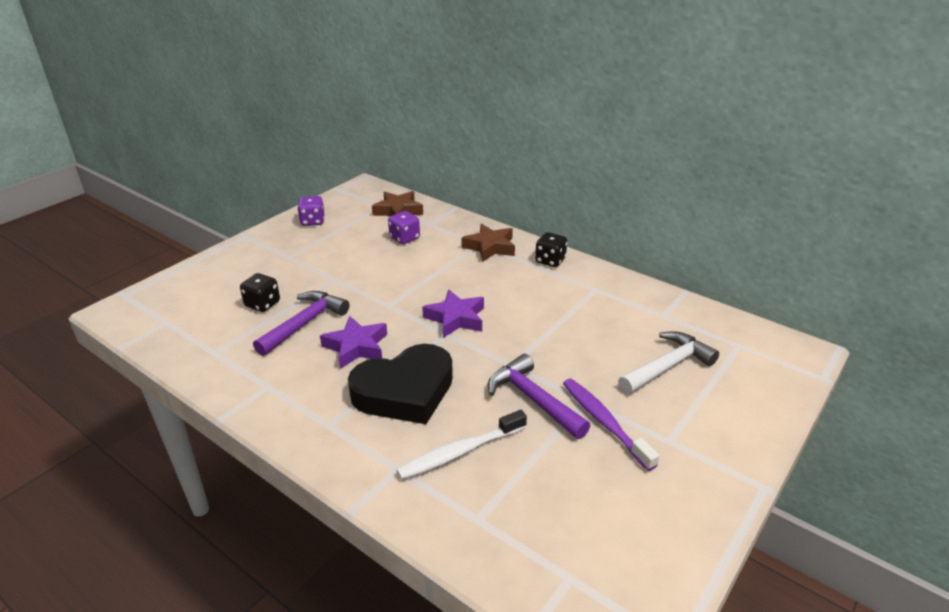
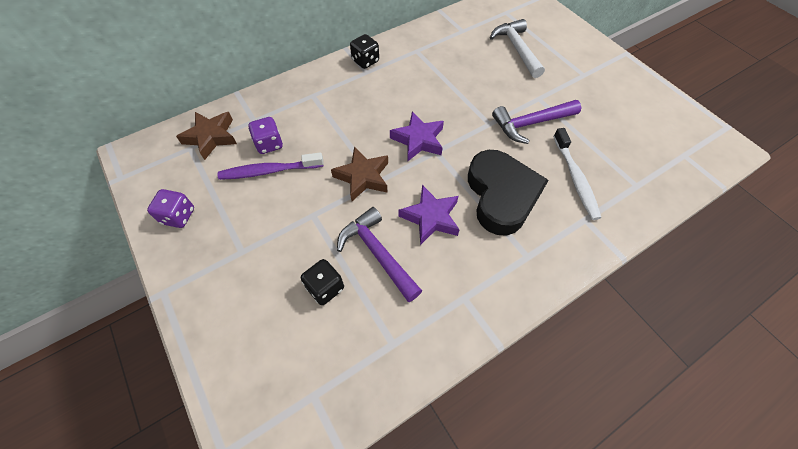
camera: 70 degrees left, 25 degrees up
(490, 247) = (323, 90): brown star -> brown star (363, 177)
(604, 422) = (561, 96): purple toothbrush -> purple toothbrush (269, 171)

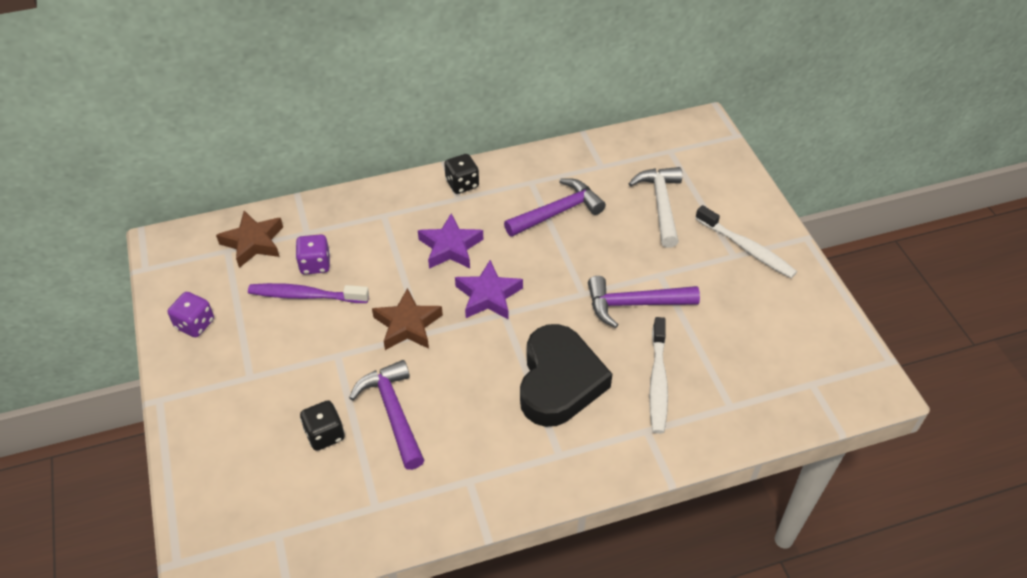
camera: 15 degrees right, 10 degrees down
(431, 218) = (467, 388): purple star -> purple star (450, 247)
(445, 68) = (558, 212): none -> purple hammer
(590, 68) = (747, 248): none -> white toothbrush

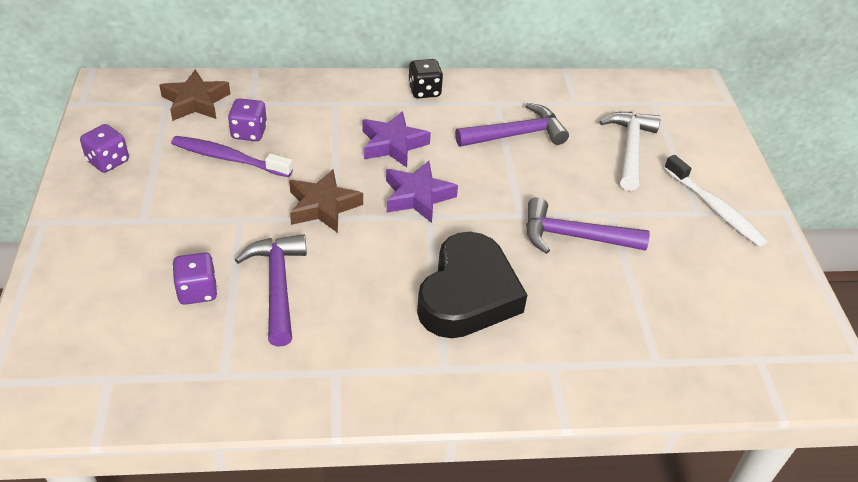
camera: 10 degrees right, 5 degrees down
(325, 434) = (197, 291): black dice -> purple dice
(657, 382) = (579, 318): white toothbrush -> none

